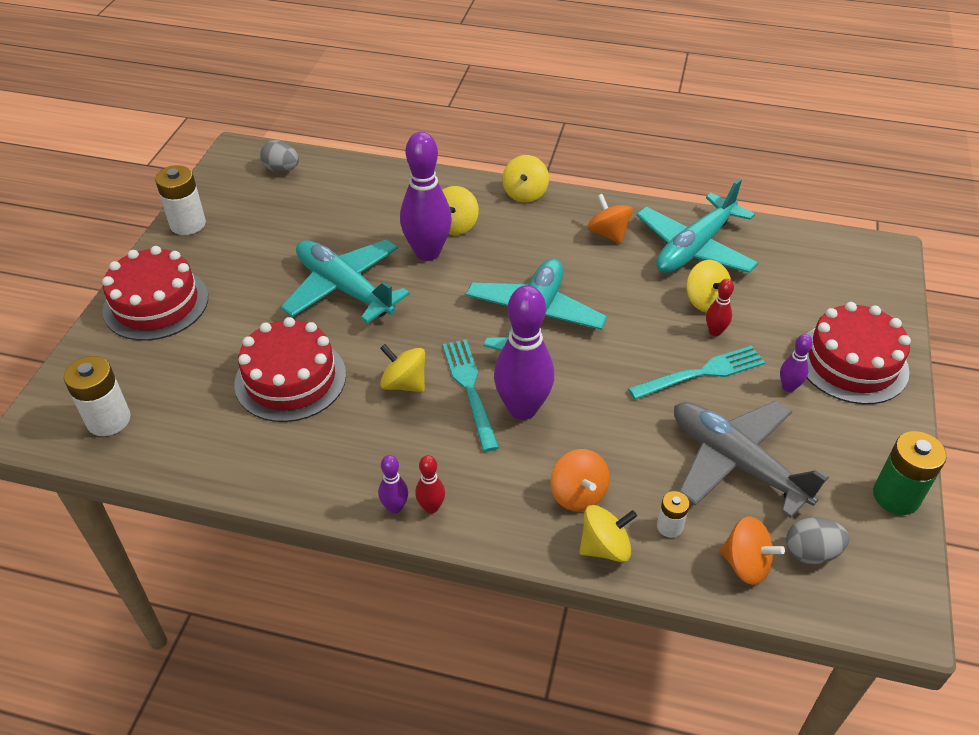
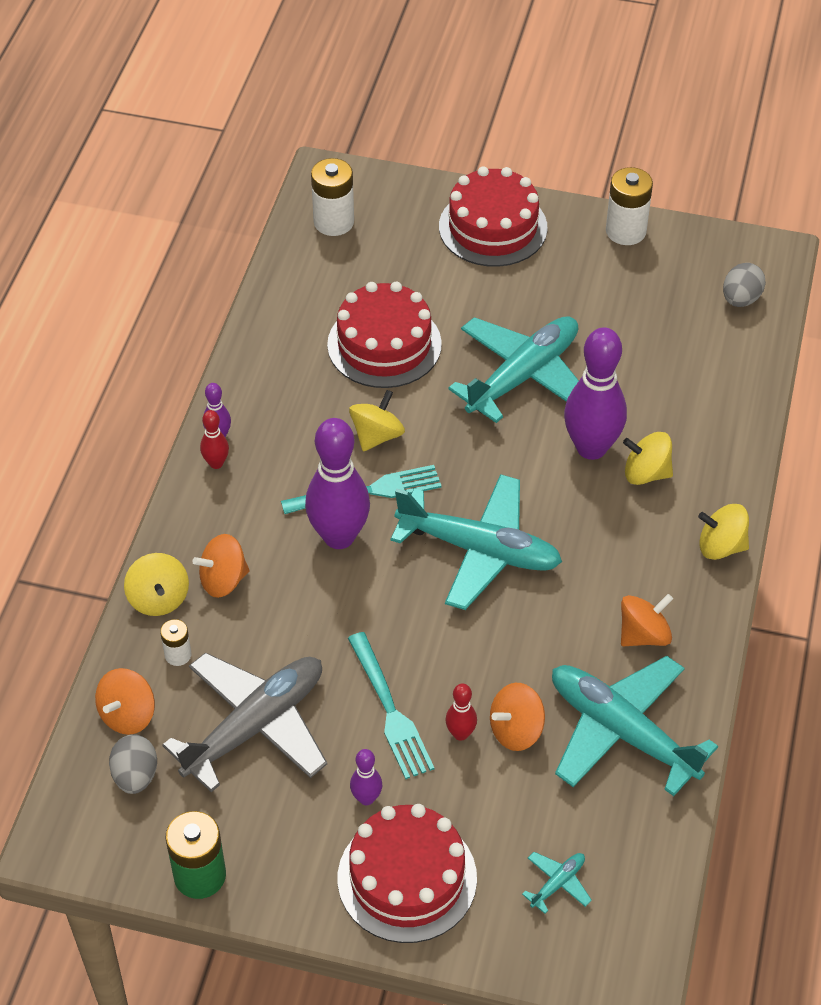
camera: 90 degrees right, 5 degrees up
(705, 301) = (516, 730): yellow spinning top -> orange spinning top
(828, 283) = (558, 883): none -> turquoise plane

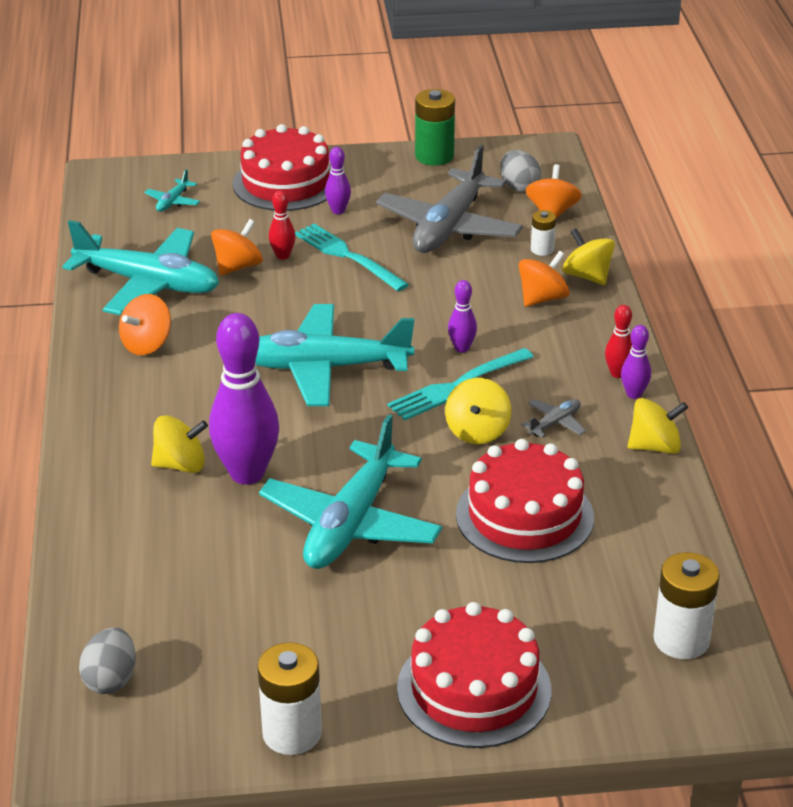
camera: 160 degrees right, 15 degrees down
(306, 425) = (555, 423): none -> grey plane
(339, 536) = (462, 348): purple bowling pin -> purple bowling pin, size x0.46
(721, 546) = (87, 423): yellow spinning top -> yellow spinning top (655, 446)

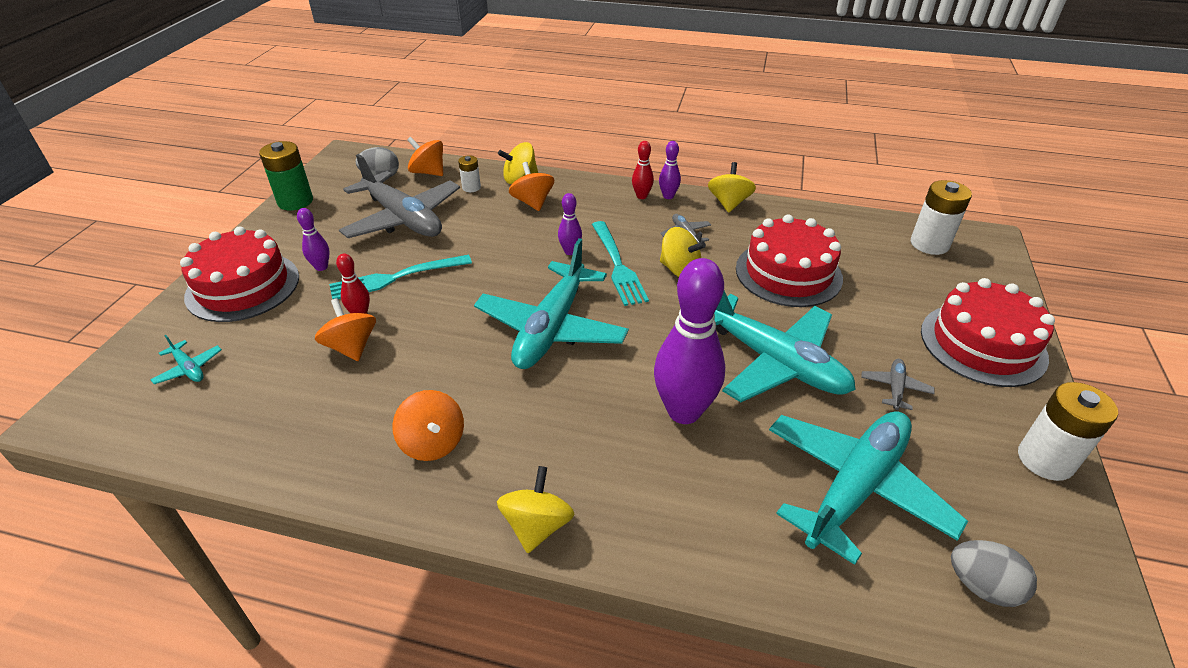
camera: 70 degrees left, 5 degrees up
(148, 284) = (323, 419): turquoise plane -> turquoise plane (855, 487)
(181, 465) = (652, 457): yellow spinning top -> yellow spinning top (537, 525)
(353, 616) = (895, 388): none -> grey plane

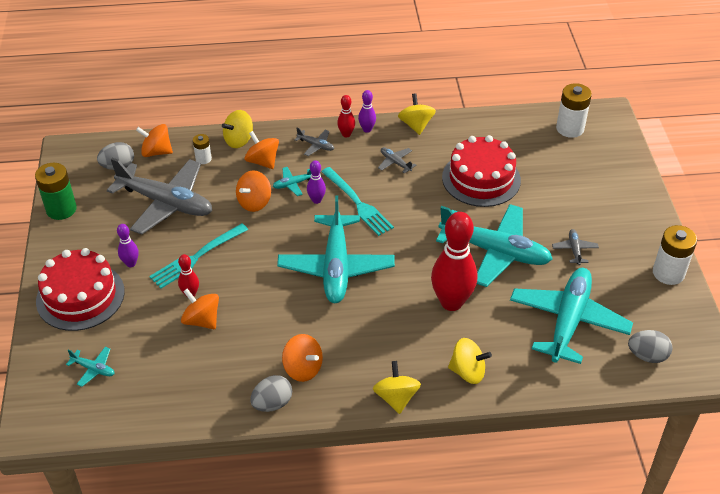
camera: 20 degrees left, 5 degrees up
(362, 478) = (272, 403): none -> grey egg
(498, 238) = (254, 202): none -> orange spinning top
(553, 230) = (293, 184): none -> turquoise plane
(601, 199) = (316, 145): none -> grey plane
(679, 270) = (404, 195): yellow spinning top -> yellow spinning top (468, 372)
(684, 411) = (451, 302): purple bowling pin -> red bowling pin
(982, 344) = (620, 203): red cake -> none

